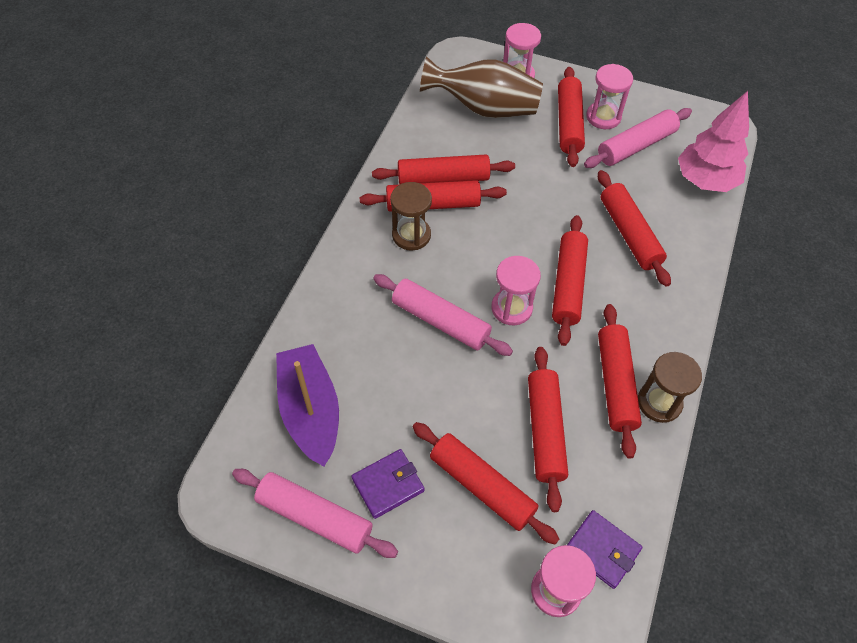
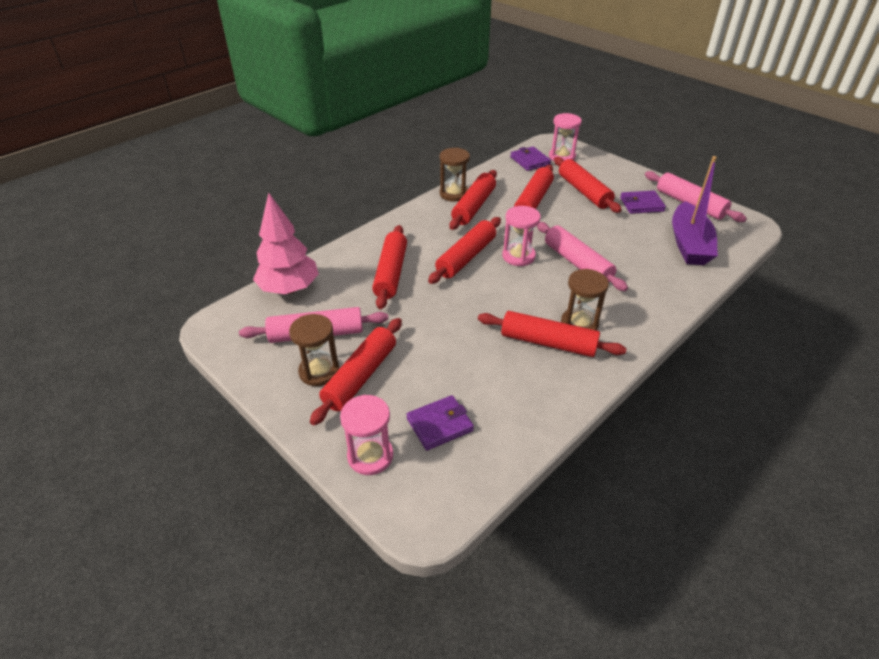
camera: 155 degrees left, 15 degrees down
(443, 178) = (527, 362): red rolling pin -> none
(484, 108) = (440, 425): brown vase -> purple wallet
(603, 117) = (319, 371): pink hourglass -> brown hourglass

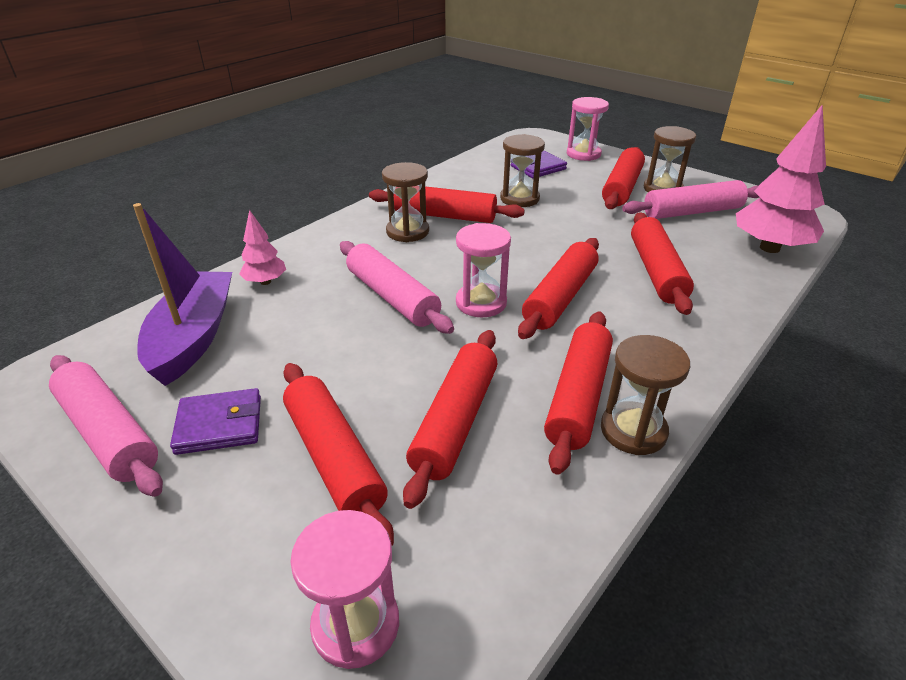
camera: 175 degrees right, 5 degrees down
(473, 364) = (519, 199): none -> brown hourglass
(530, 161) = (460, 589): purple wallet -> none
(671, 280) = (265, 282): none -> pink tree

